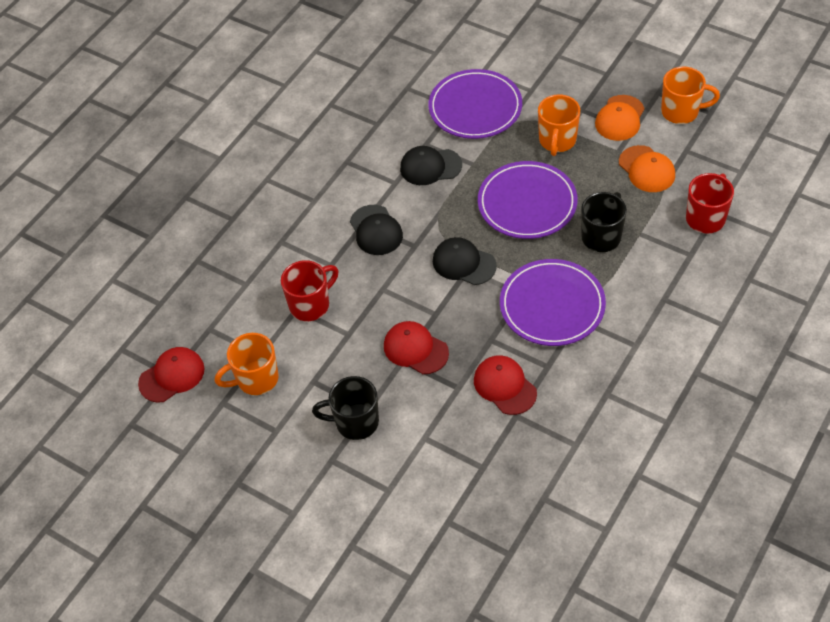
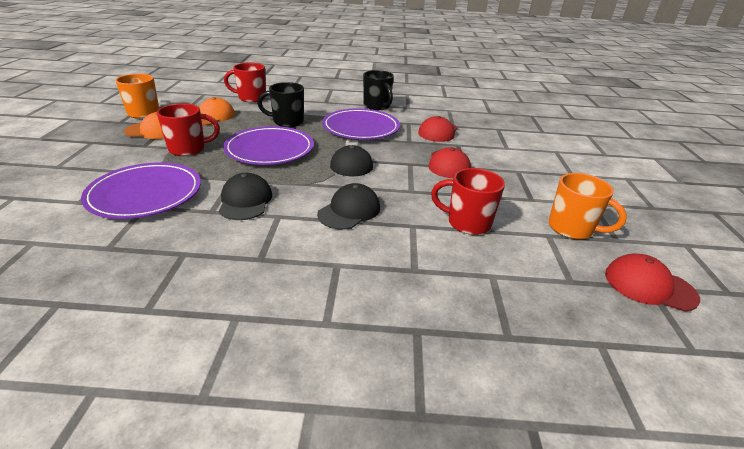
camera: 125 degrees left, 20 degrees down
(355, 422) = (534, 173): black mug -> black mug (377, 106)
(430, 167) = (245, 201): black cap -> black cap turned 150 degrees counterclockwise
(557, 141) = (188, 149): orange mug -> red mug

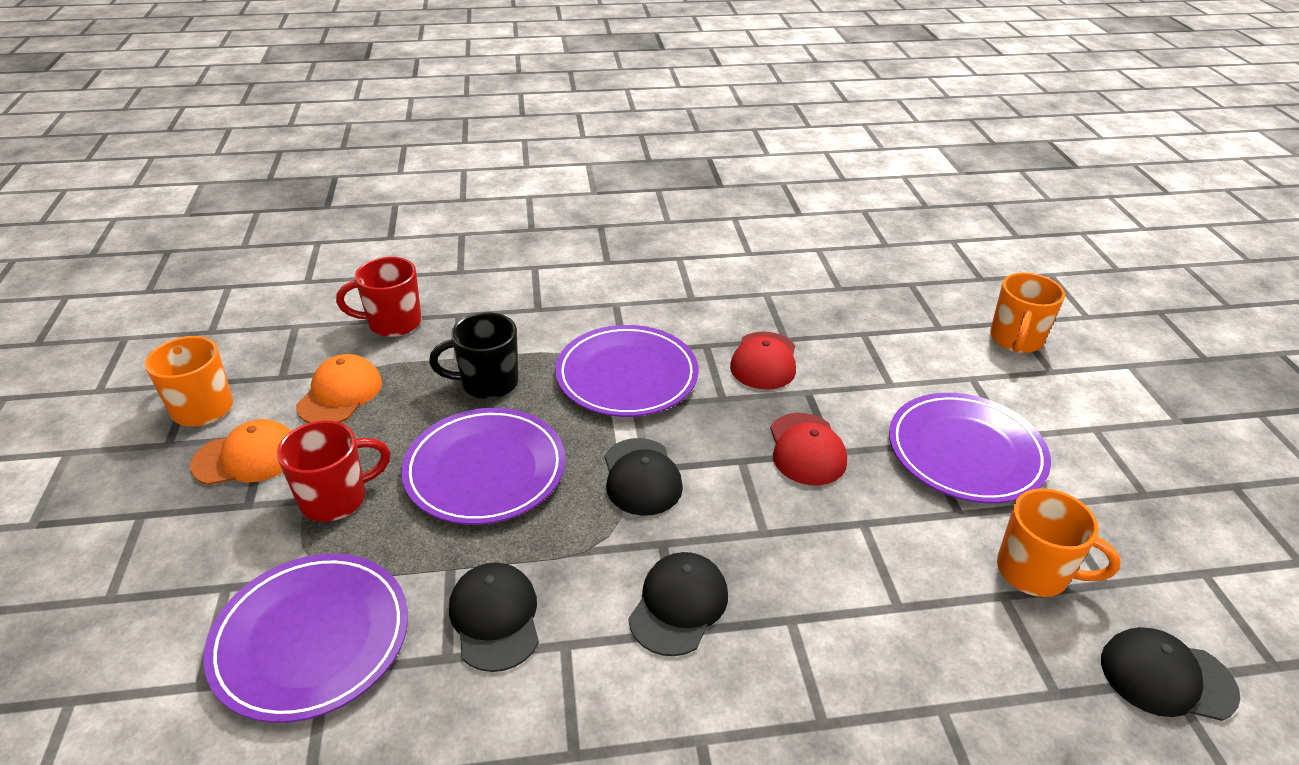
camera: 10 degrees left, 5 degrees up
(377, 106) = (636, 305): black mug -> none
(467, 223) = (874, 594): red mug -> none
(543, 177) = (965, 452): none -> purple plate
(587, 141) = (1015, 340): none -> orange mug
(649, 286) = (1166, 677): red cap -> black cap

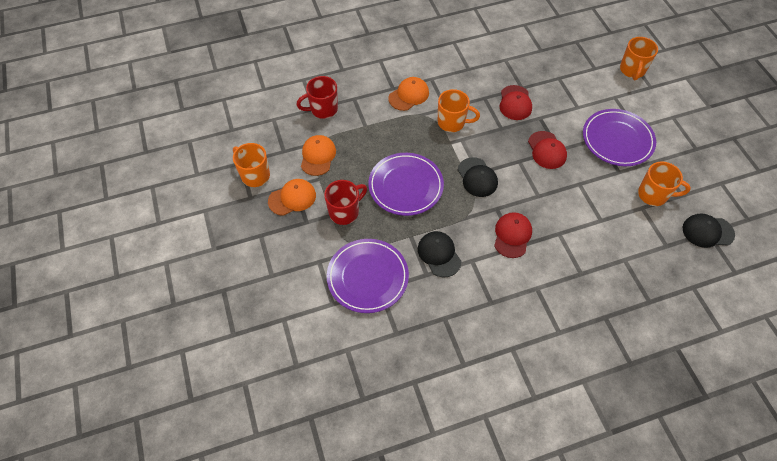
camera: 10 degrees left, 20 degrees up
(488, 383) = (387, 138): black mug -> none
(562, 323) = (409, 95): none -> orange cap
(627, 376) = (452, 122): purple plate -> orange mug
(678, 605) = (512, 235): black cap -> red cap

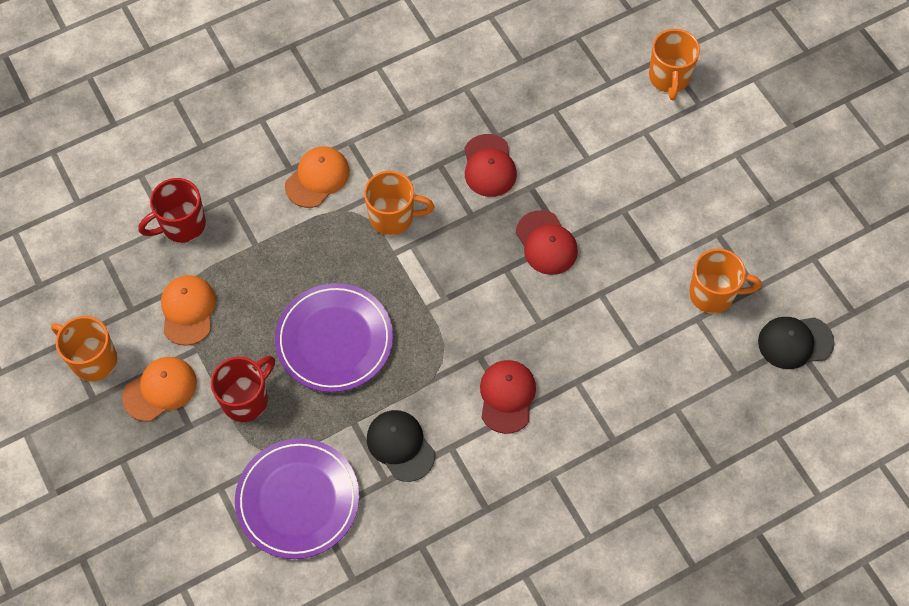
camera: 10 degrees left, 5 degrees up
(477, 177) = (443, 307): black cap -> none
(617, 140) = (653, 207): purple plate -> none

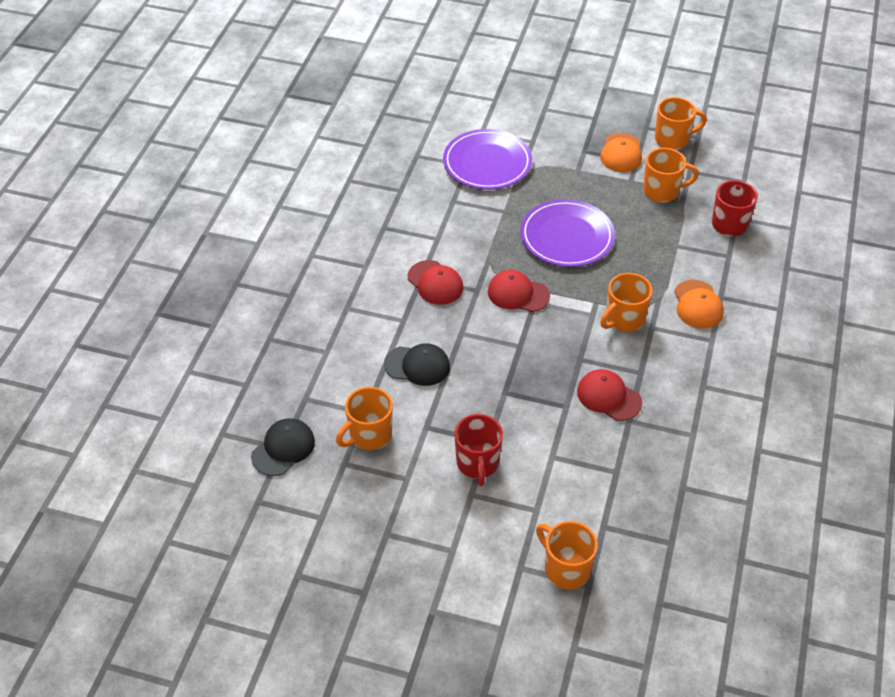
camera: 135 degrees right, 15 degrees down
(188, 310) = (662, 192): orange cap -> orange mug
(246, 399) = (573, 180): red mug -> red mug (477, 464)
(400, 446) = (465, 220): black cap -> black cap (417, 365)
(546, 243) = (513, 380): red cap -> red cap (518, 294)

